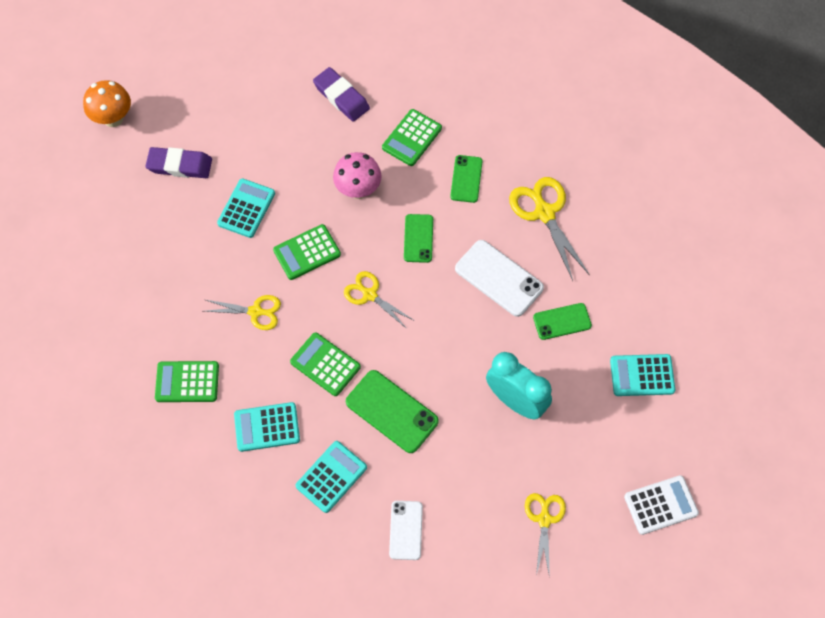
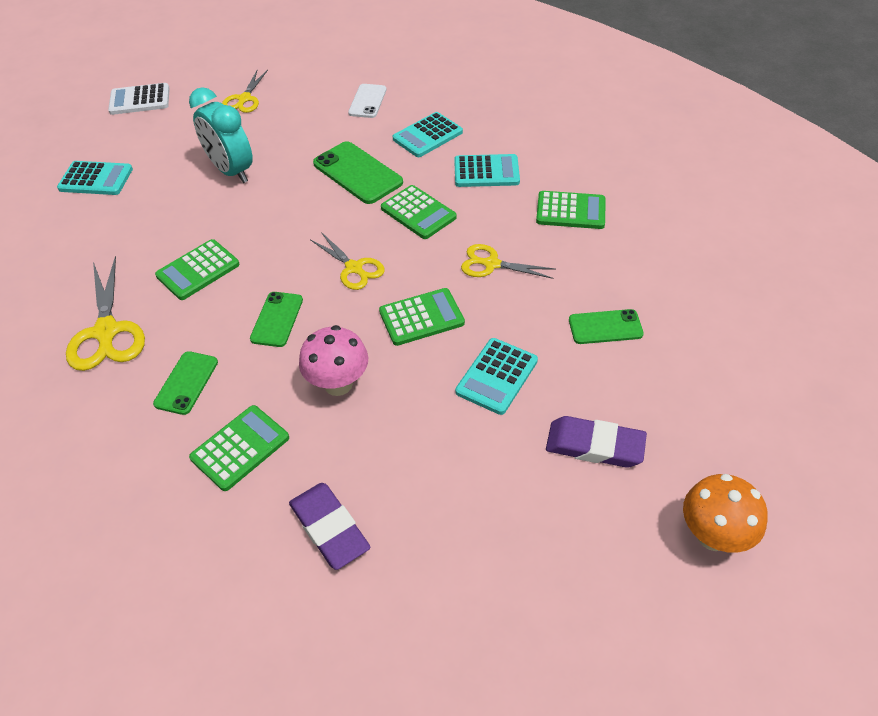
camera: 170 degrees left, 15 degrees down
(499, 278) = (198, 270): white phone -> green calculator
(562, 321) = (149, 226): green phone -> green phone (605, 327)

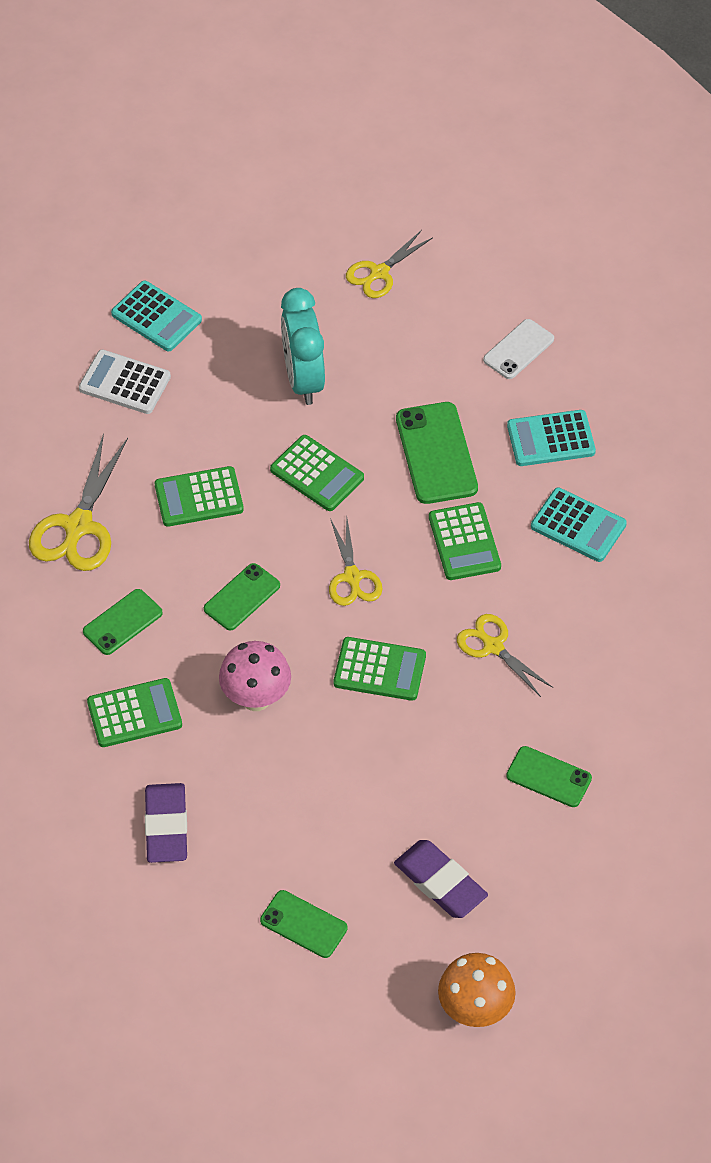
camera: 30 degrees right, 5 degrees up
(140, 100) = (260, 214): white calculator -> white calculator (124, 383)
(496, 376) = (405, 770): turquoise calculator -> none
(513, 546) = (303, 924): none -> green phone
(570, 211) = (628, 626): green calculator -> green calculator (317, 474)

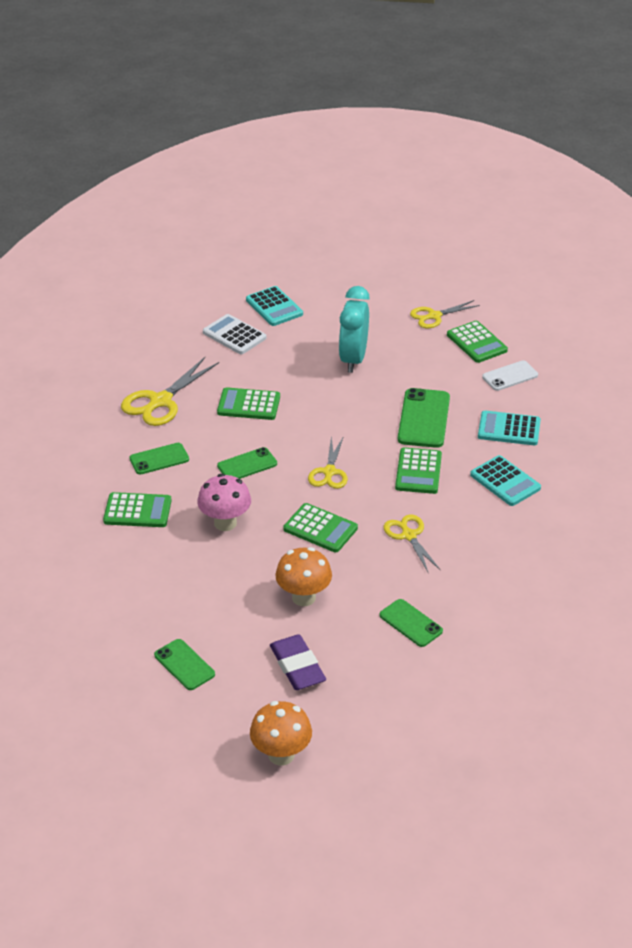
camera: 20 degrees right, 15 degrees down
(166, 826) = (121, 580): purple eraser -> none
(317, 474) = (335, 411): green calculator -> green calculator (476, 343)
(404, 780) = (303, 597): none -> orange mushroom

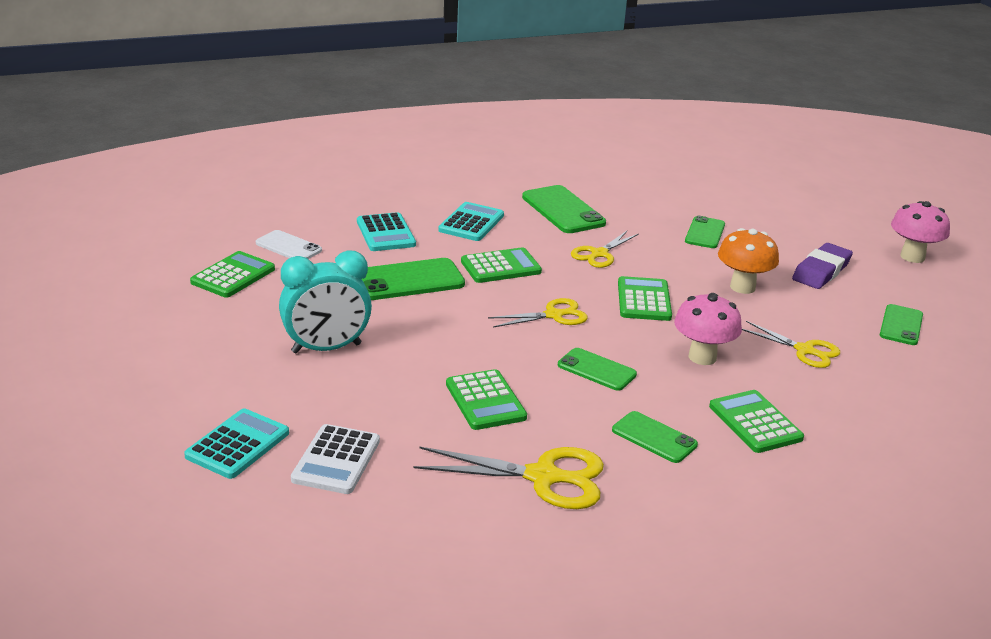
camera: 120 degrees left, 10 degrees down
(281, 755) = (912, 257): orange mushroom -> pink mushroom
(434, 316) = (189, 313): yellow scissors -> yellow scissors (804, 350)
(503, 547) = (563, 210): none -> green phone

